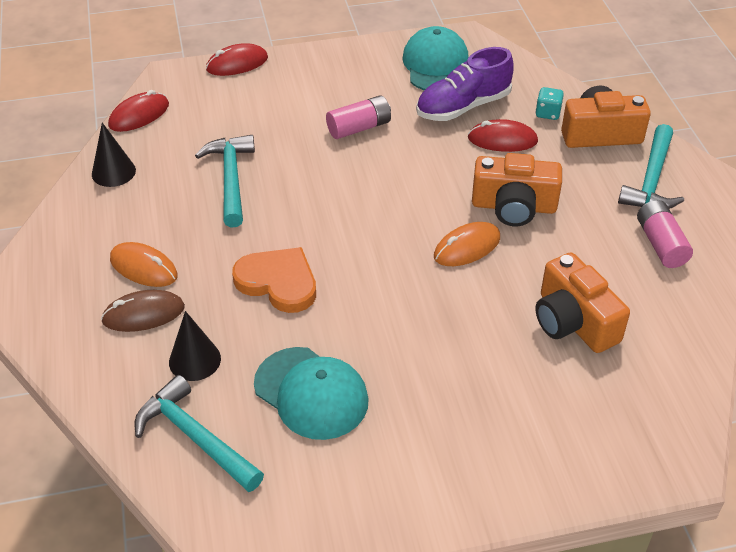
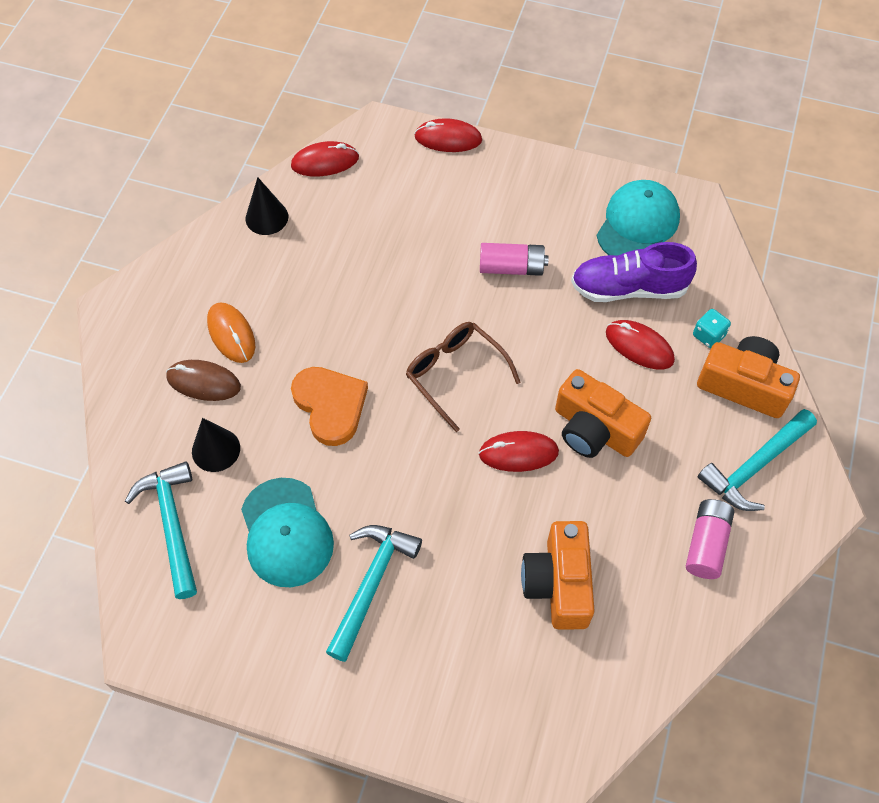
camera: 30 degrees right, 15 degrees up
(231, 179) = (360, 273): turquoise hammer -> turquoise hammer (371, 584)
(370, 216) = (455, 374): none -> brown glasses
(467, 247) = (518, 453): orange mouse -> red mouse

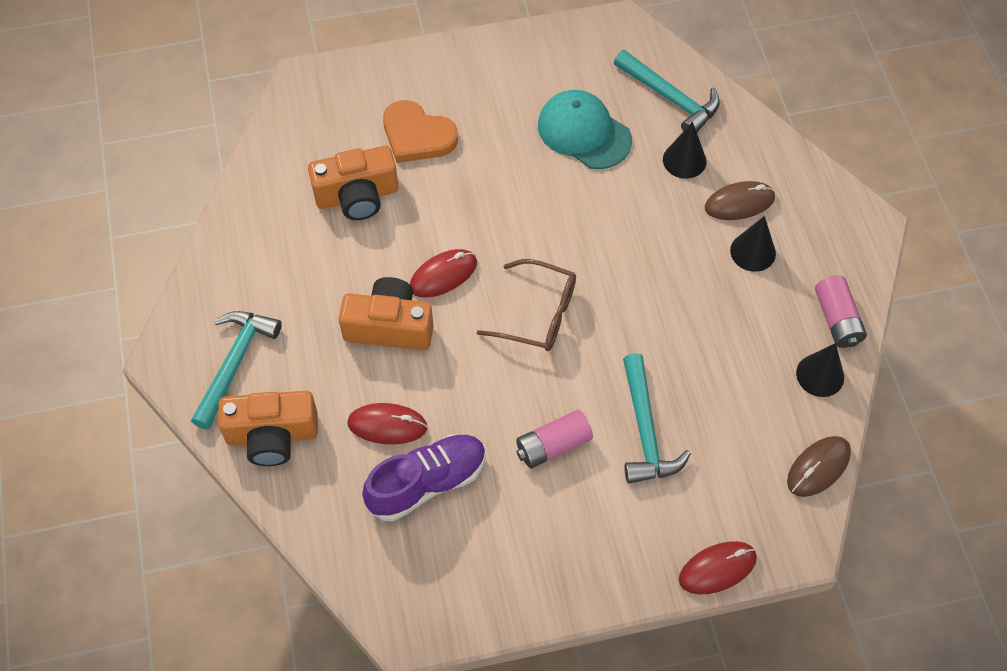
camera: 150 degrees right, 0 degrees up
(231, 334) = (753, 252): orange mouse -> black cone
(325, 162) = (818, 467): red mouse -> brown mouse
(330, 406) = (623, 236): orange heart -> orange heart (417, 135)
(371, 584) = (496, 130): turquoise hammer -> turquoise hammer (645, 431)
(558, 583) = (357, 196): orange camera -> orange camera turned 105 degrees clockwise
(637, 224) = (454, 565): turquoise cap -> none
(706, 544) = (252, 279): pink battery -> pink battery (837, 319)
(708, 335) = (326, 471): turquoise dice -> none

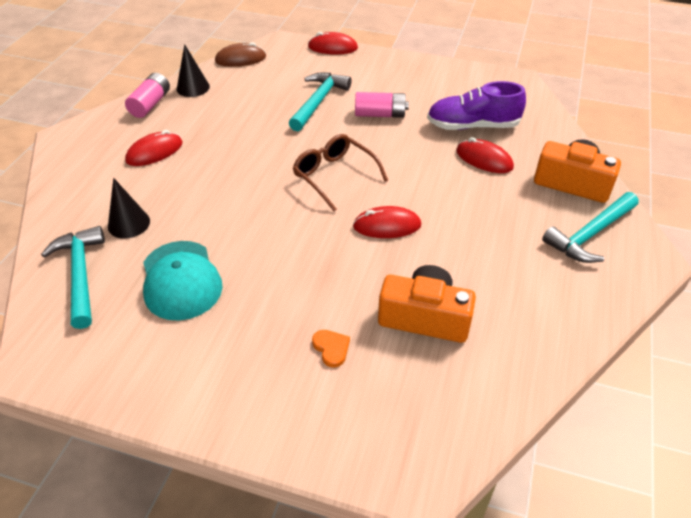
camera: 150 degrees left, 15 degrees down
(389, 326) = (451, 210): orange camera -> none
(417, 135) = (331, 348): orange heart -> orange heart, size x0.48
(739, 203) = (126, 181): brown mouse -> none
(753, 252) = (154, 152): black cone -> red mouse

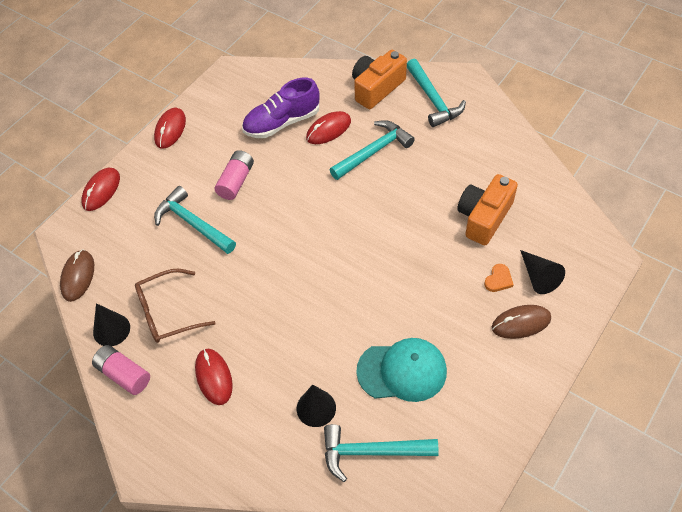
camera: 70 degrees left, 10 degrees up
(271, 383) = (521, 323): none -> brown mouse
(331, 348) = (498, 280): orange heart -> orange heart turned 135 degrees clockwise
(334, 176) = (309, 236): brown glasses -> brown glasses (167, 312)
(350, 393) = (538, 277): none -> black cone
(387, 226) = (384, 215): red mouse -> red mouse (170, 129)
(472, 126) = (282, 123): purple shoe -> purple shoe turned 45 degrees clockwise
(474, 199) = (374, 151): none -> turquoise hammer

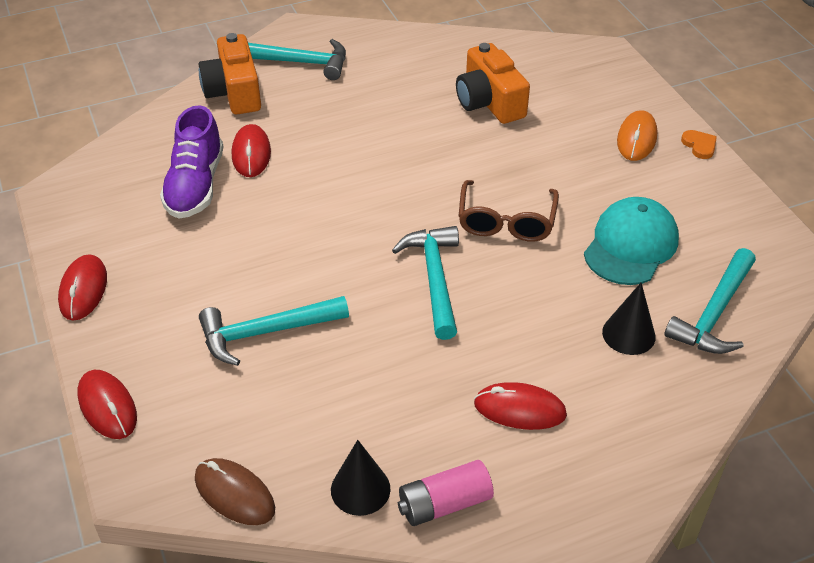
camera: 60 degrees left, 10 degrees down
(167, 312) = (384, 416): brown glasses -> brown glasses (506, 222)
(170, 129) = (83, 290): red mouse -> red mouse turned 45 degrees clockwise
(236, 181) = (241, 264): pink battery -> none
(374, 151) = (322, 135): turquoise hammer -> turquoise hammer (434, 278)
(498, 280) = (573, 128): orange heart -> orange heart (699, 145)
(521, 323) = (636, 139): brown mouse -> orange mouse
(538, 277) = (593, 103): black cone -> none

